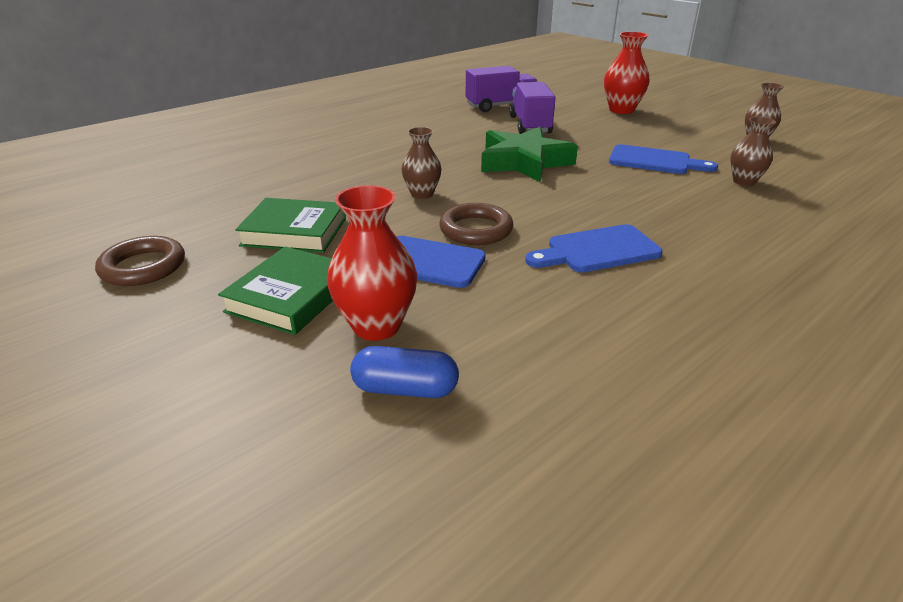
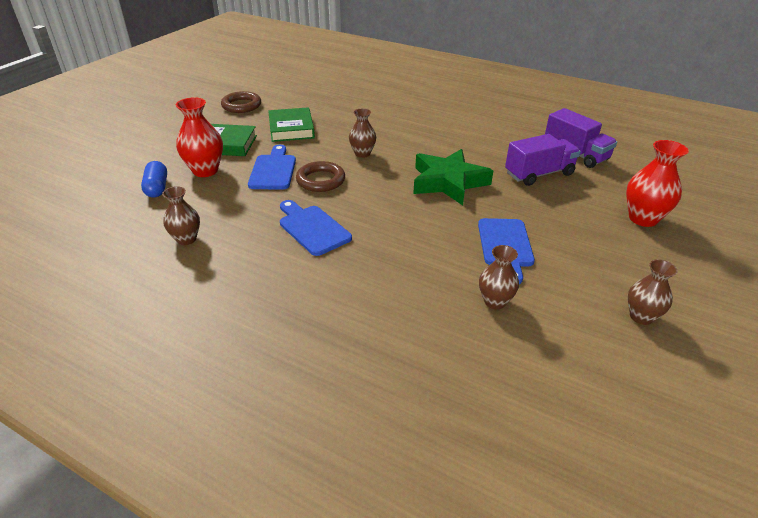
camera: 70 degrees right, 5 degrees up
(602, 360) = (186, 239): none -> brown vase

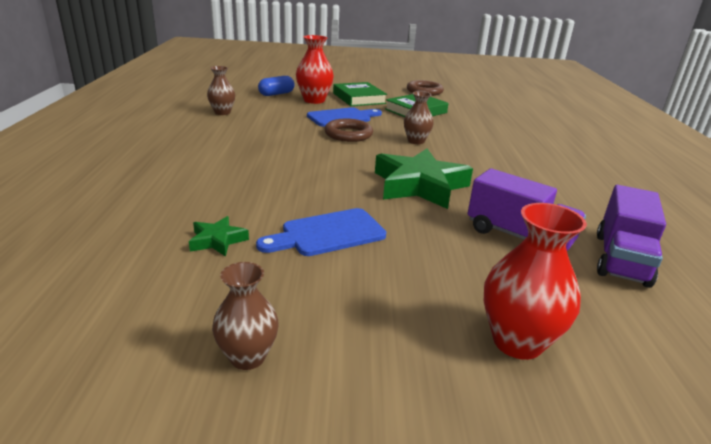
camera: 60 degrees right, 10 degrees down
(312, 228) = (272, 144): blue cutting board -> none
(495, 302) = (217, 240): brown vase -> green star

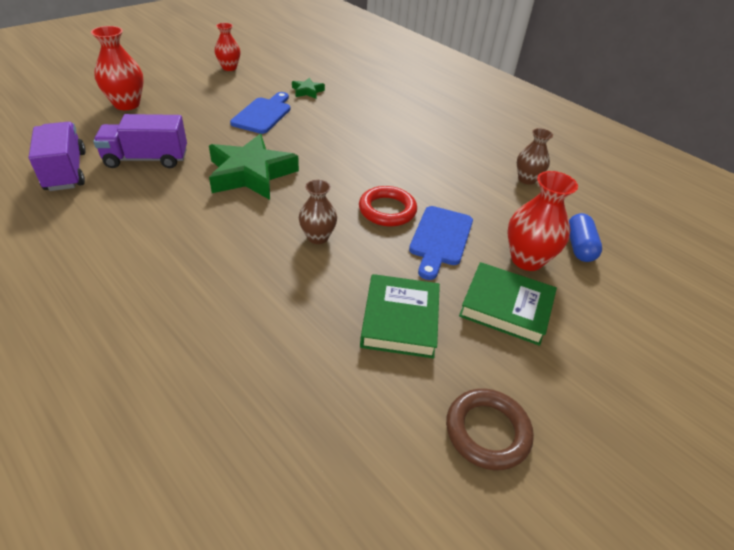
camera: 135 degrees right, 15 degrees up
(248, 357) = (229, 68): brown vase -> red vase
(348, 134) = (387, 210): brown ring -> red ring

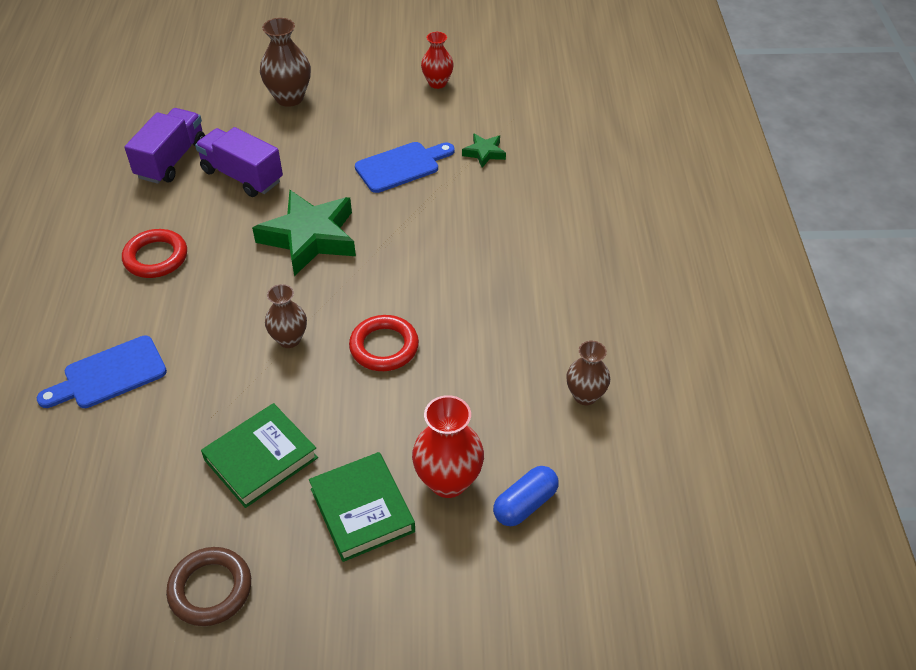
camera: 45 degrees right, 5 degrees up
(127, 104) = (289, 98): red vase -> brown vase
(134, 237) = (156, 257): none -> red ring
(440, 239) = (394, 407): blue cutting board -> blue cutting board (109, 374)

